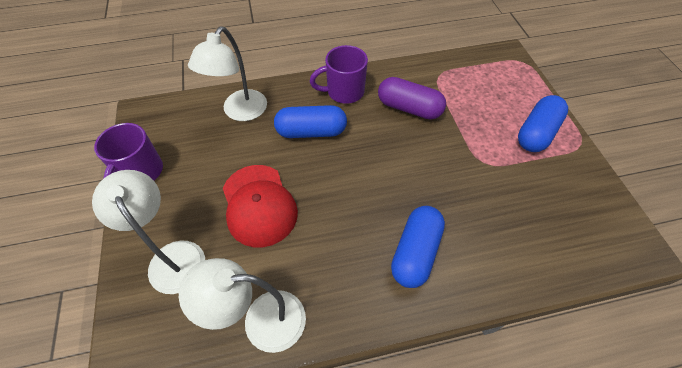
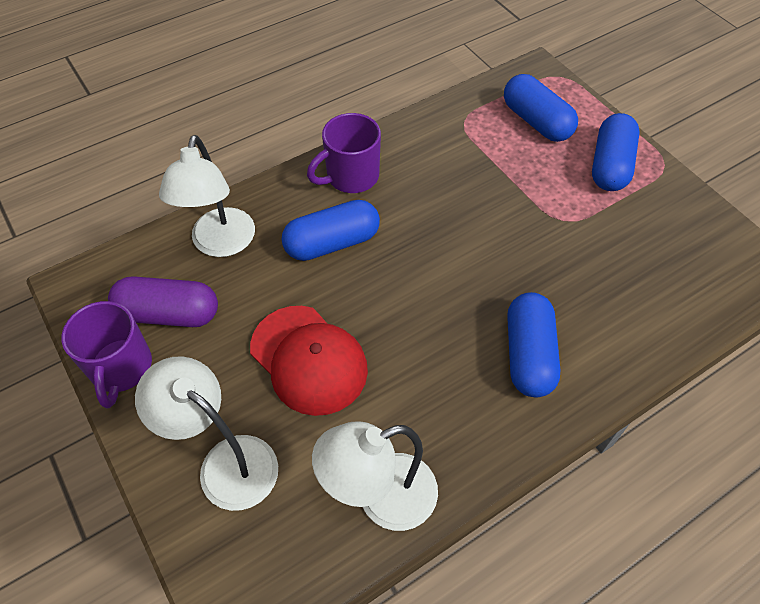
camera: 20 degrees left, 0 degrees up
(409, 108) = (445, 176): purple capsule -> purple capsule (169, 314)
(492, 88) = (536, 121): none -> blue capsule

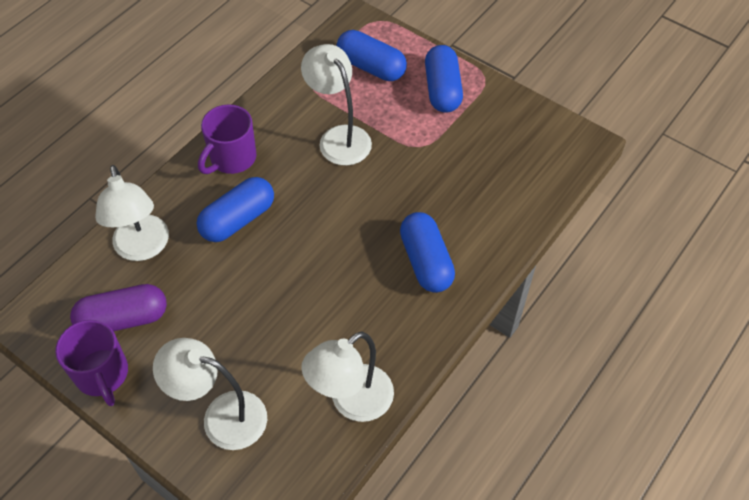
camera: 20 degrees left, 0 degrees up
(309, 359) = (256, 319): red cap -> none
(475, 186) = (339, 137): none -> white lamp

